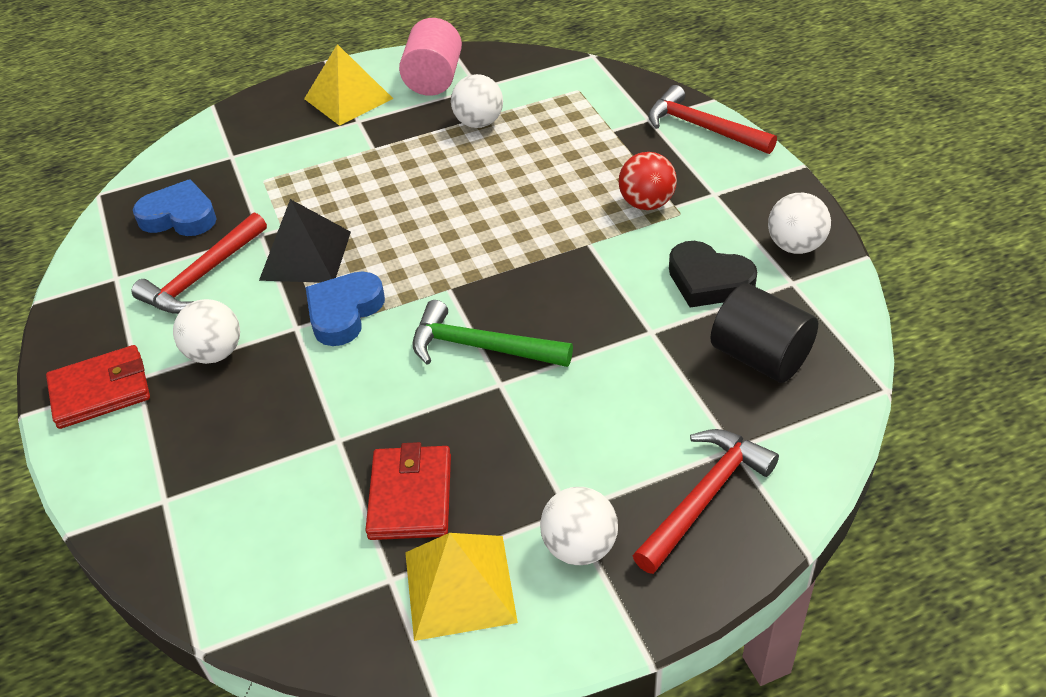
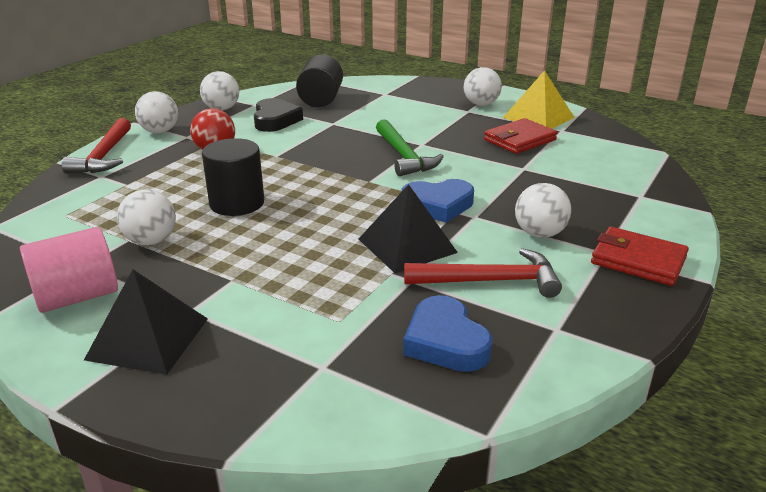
camera: 130 degrees left, 15 degrees down
(348, 98) = (148, 338): yellow pyramid -> black pyramid
(498, 183) = (237, 203): none -> black cylinder
(705, 497) = (419, 92): red hammer -> none
(748, 177) = (160, 131): none -> white ball

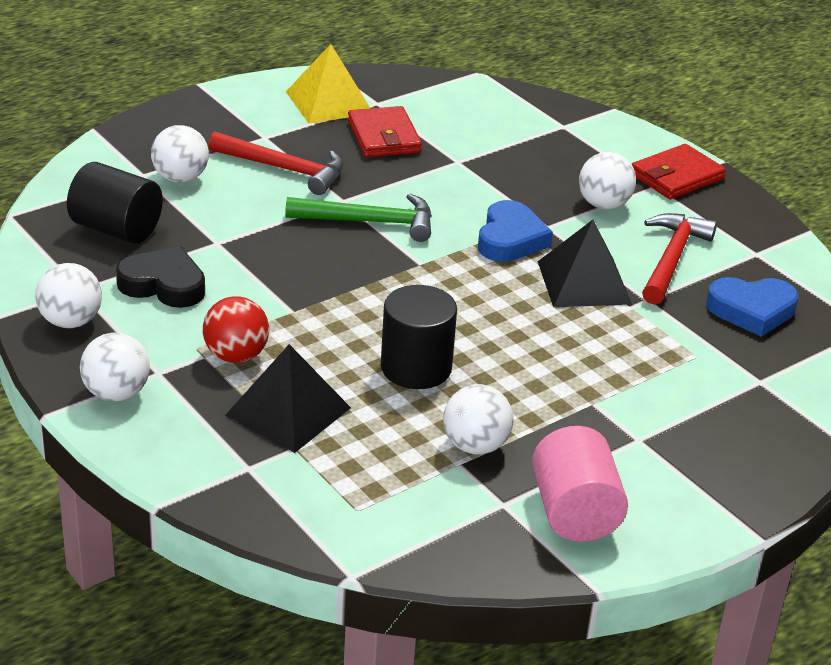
camera: 70 degrees left, 5 degrees up
(104, 156) = (173, 458): red hammer -> red hammer (284, 169)
(148, 338) = (676, 472): black pyramid -> black pyramid (288, 411)
(481, 104) = (252, 122): white ball -> white ball (180, 178)

